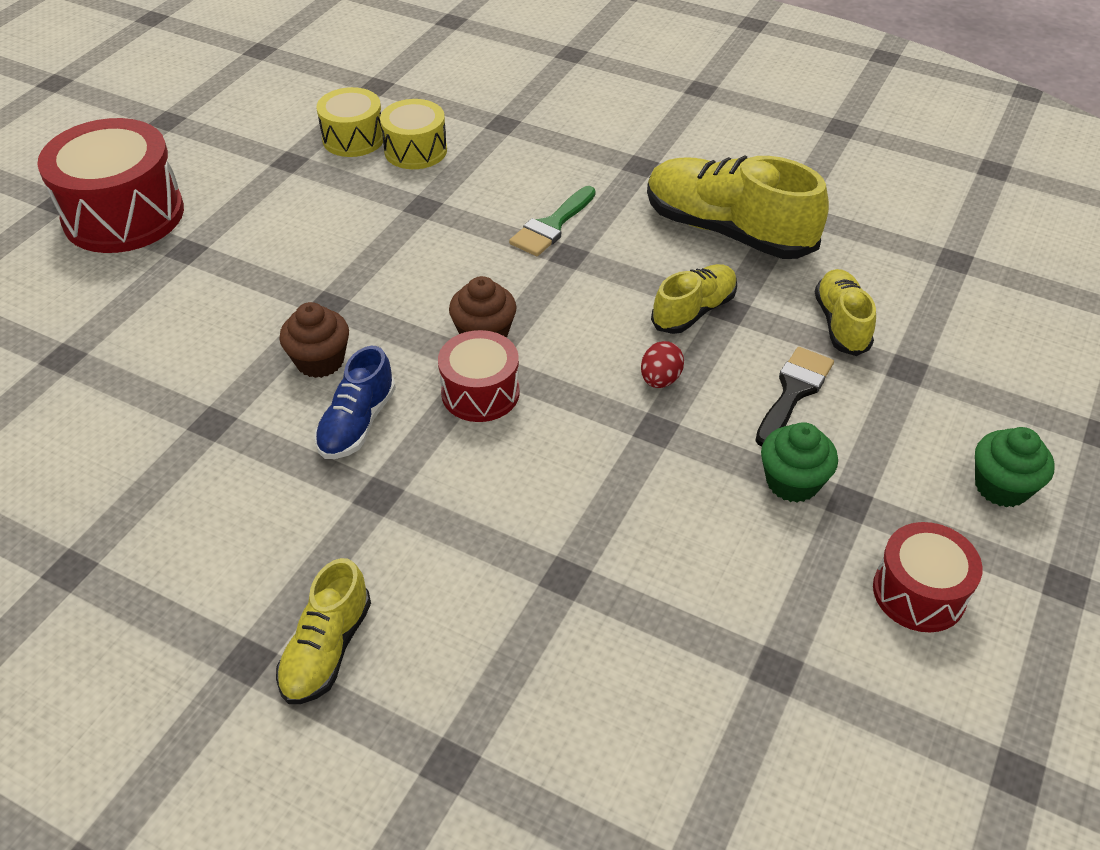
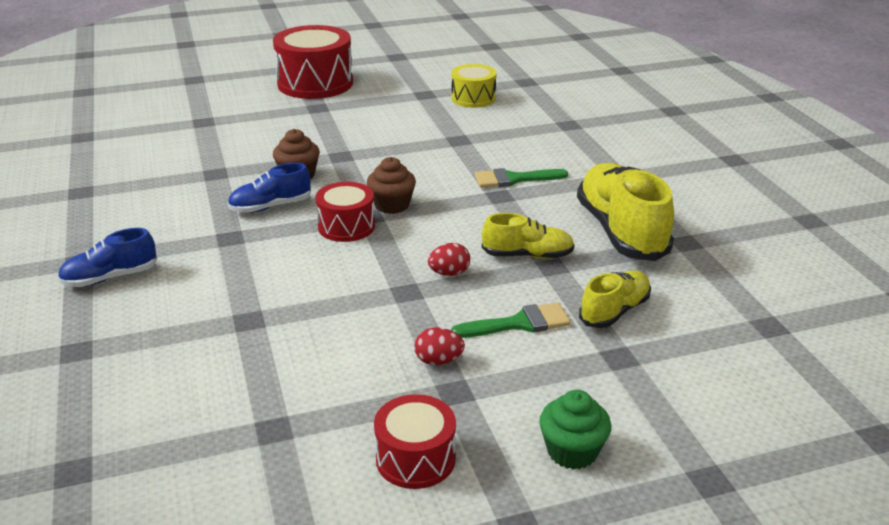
camera: 45 degrees right, 15 degrees down
(327, 649) = (110, 277): yellow shoe -> blue shoe
(415, 150) = (497, 116): yellow drum -> none
(792, 482) = (438, 361): green cupcake -> red egg
(793, 392) = (519, 323): black brush -> green brush

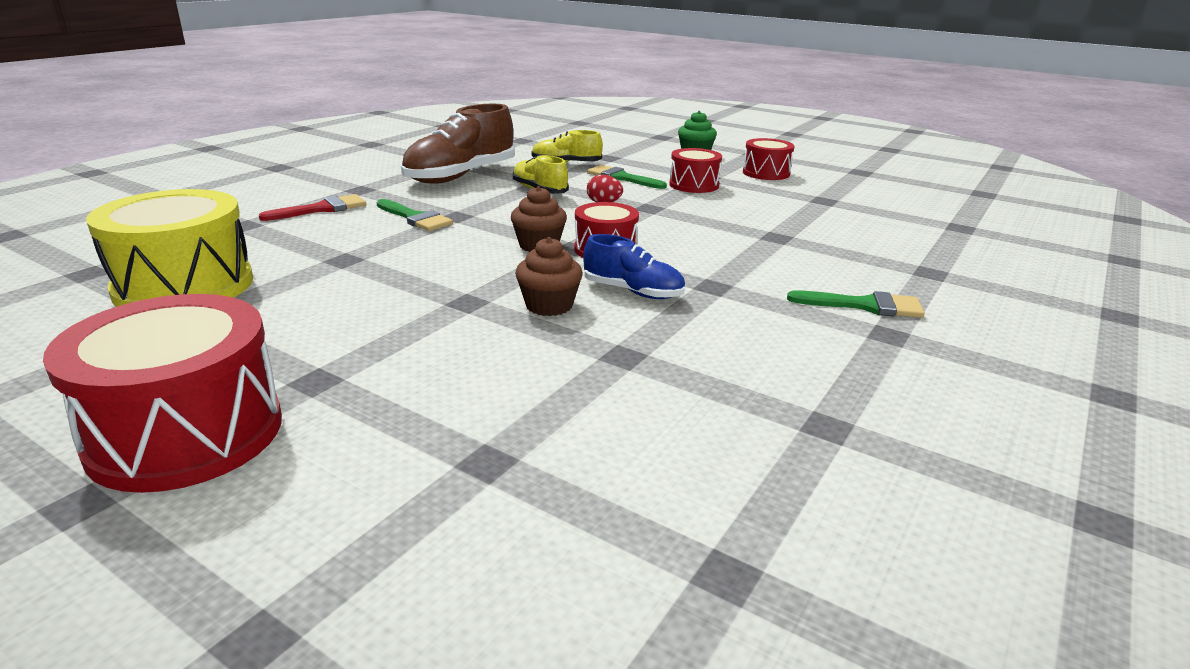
camera: 130 degrees left, 5 degrees down
(110, 277) = (864, 305): blue shoe -> green brush
(438, 361) = (694, 185): red egg -> red drum
(473, 98) = (184, 286): yellow drum -> yellow drum, size x1.76
(578, 153) = (321, 209): none -> red brush
(621, 231) = (460, 176): yellow shoe -> brown shoe

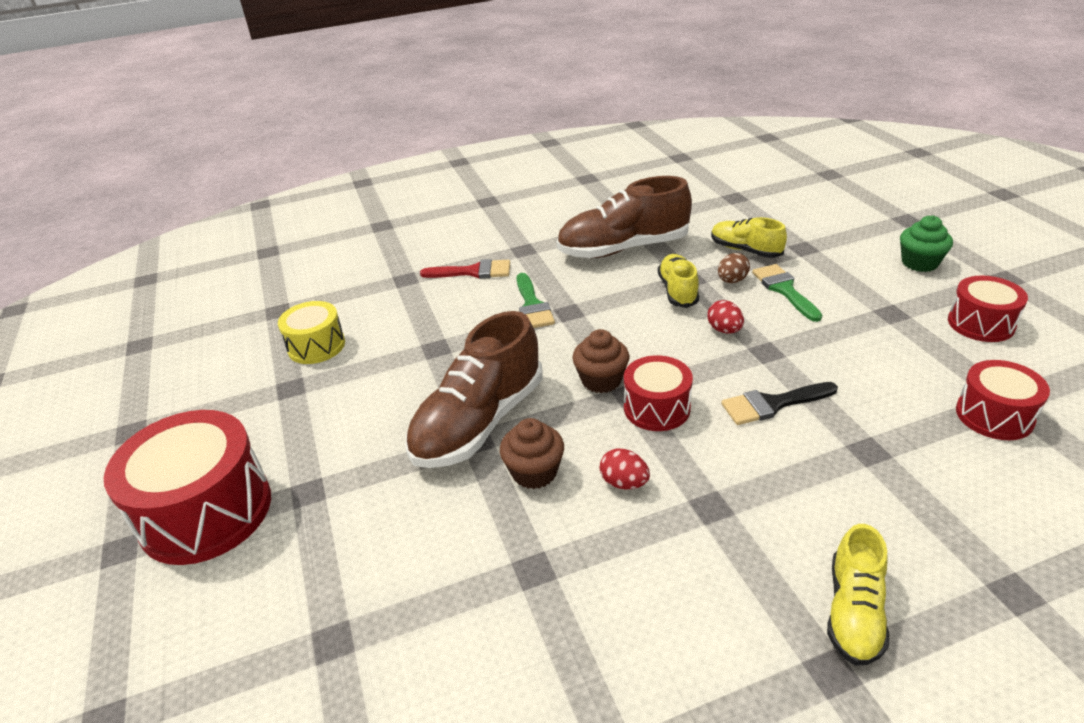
camera: 40 degrees right, 10 degrees up
(184, 286) = (316, 346): yellow drum -> yellow drum, size x0.57
(455, 291) = (479, 422): none -> brown shoe
(576, 179) = (732, 281): none -> brown egg
(633, 292) = (624, 483): blue shoe -> red egg
(688, 230) = (773, 404): none -> black brush
(694, 185) = (858, 324): red drum -> red drum (994, 415)
(864, 305) = (854, 612): green brush -> yellow shoe

